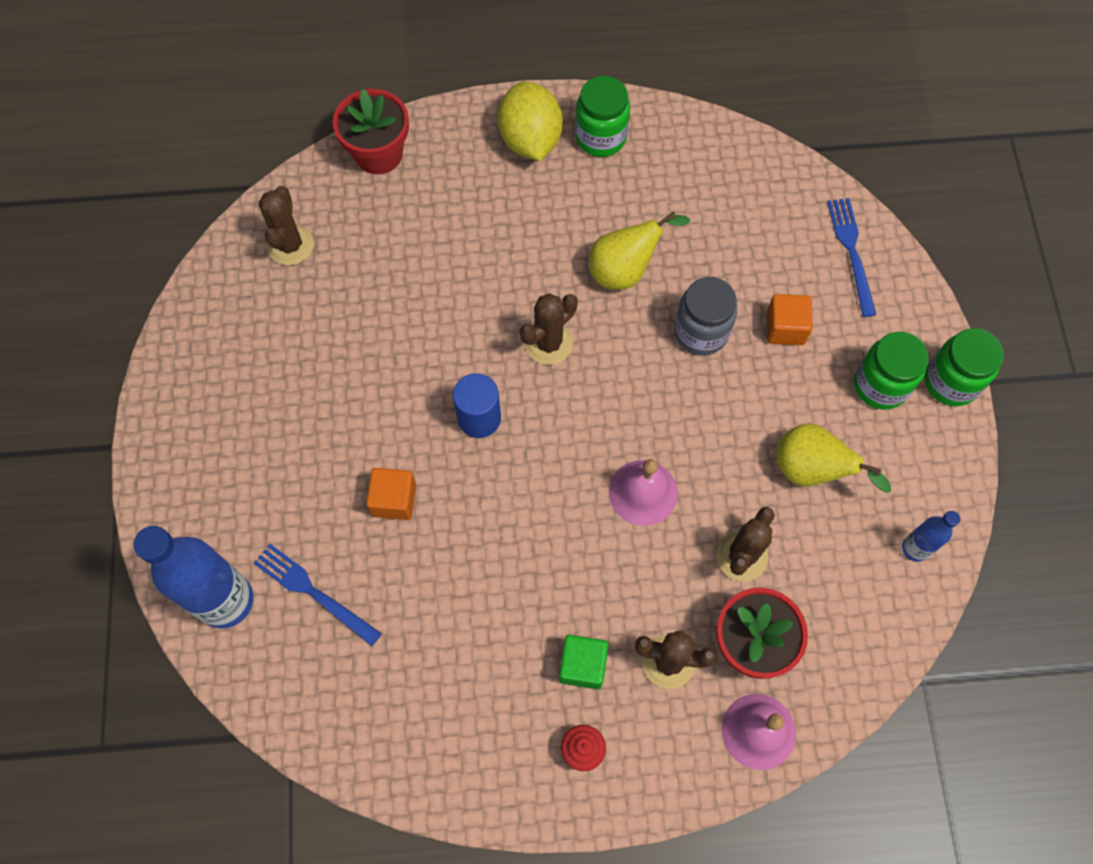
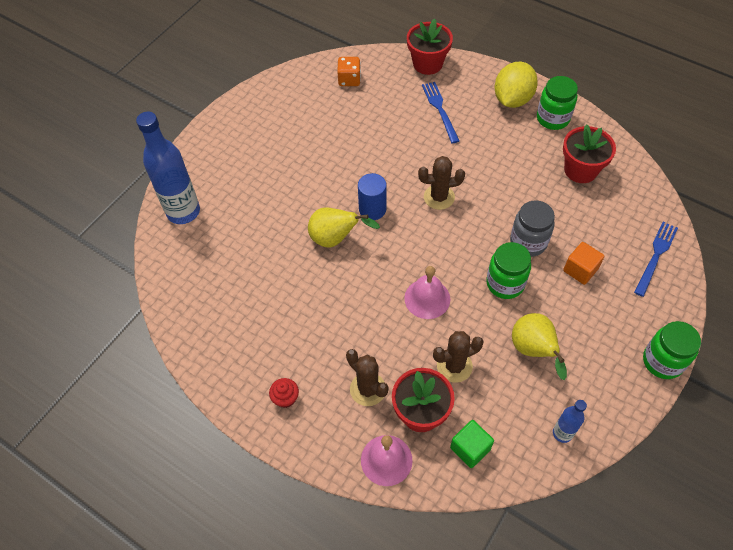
camera: 40 degrees right, 10 degrees down
(290, 245) = (349, 80): brown cactus -> orange dice
(314, 592) = (224, 235): blue fork -> blue fork (440, 110)
(394, 500) = (298, 219): orange cube -> none
(582, 665) = (321, 358): green cube -> green cube (470, 448)
(625, 270) = (511, 188): yellow pear -> yellow pear (335, 239)
(687, 191) = (580, 170): none -> red flower pot
(880, 385) = (614, 334): green jar -> green jar (505, 283)

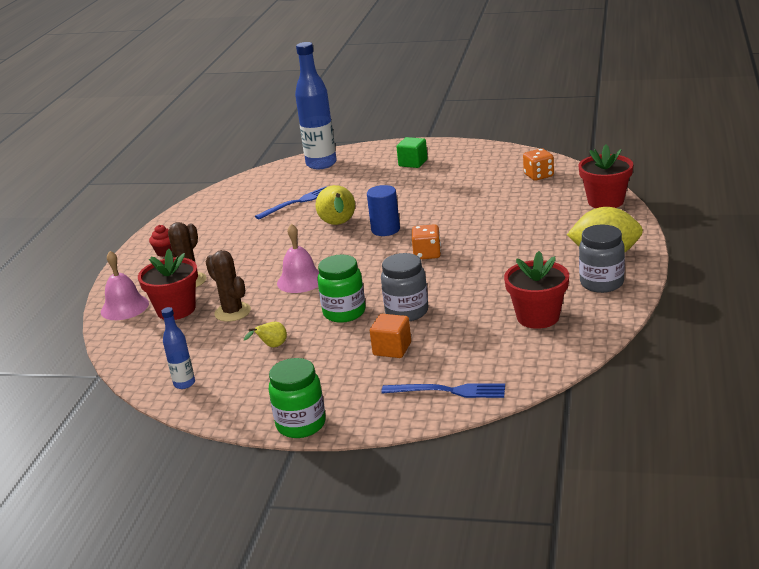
camera: 70 degrees right, 30 degrees down
(439, 197) = (427, 254): brown cactus -> orange dice
(440, 110) = (546, 224): blue fork -> blue fork (297, 202)
(470, 448) = (149, 341): green cube -> green cube (413, 163)
(533, 351) = (272, 346): yellow pear -> yellow pear, size x0.54
(552, 118) = (601, 283): green jar -> grey jar

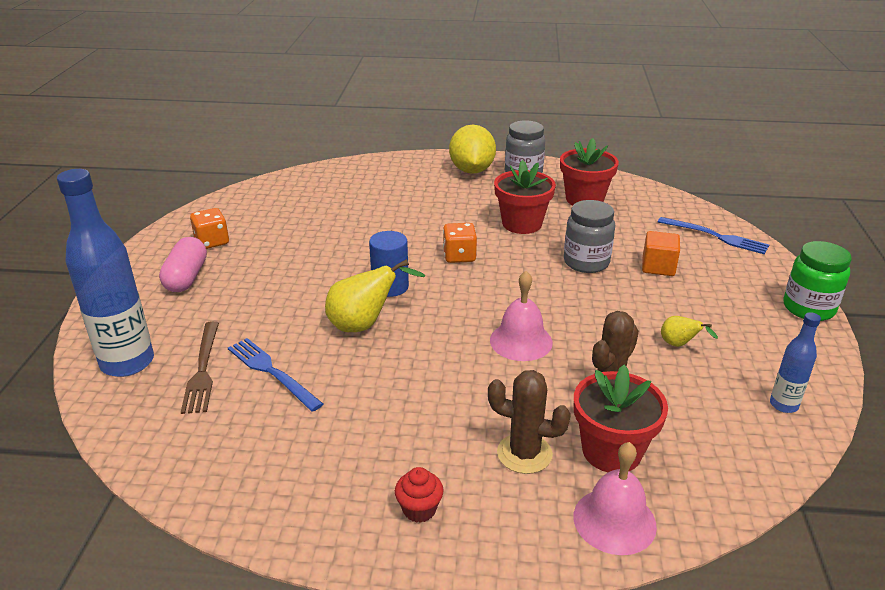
camera: 100 degrees left, 5 degrees up
(307, 184) = (202, 369): none -> brown fork
(344, 313) = (594, 301): green jar -> none
(413, 163) = (186, 277): green cube -> pink capsule
(448, 391) = (715, 236): blue fork -> blue fork turned 120 degrees clockwise
(538, 175) = (281, 197): orange dice -> orange dice (212, 242)
(605, 201) = (361, 167): red flower pot -> red flower pot (522, 224)

